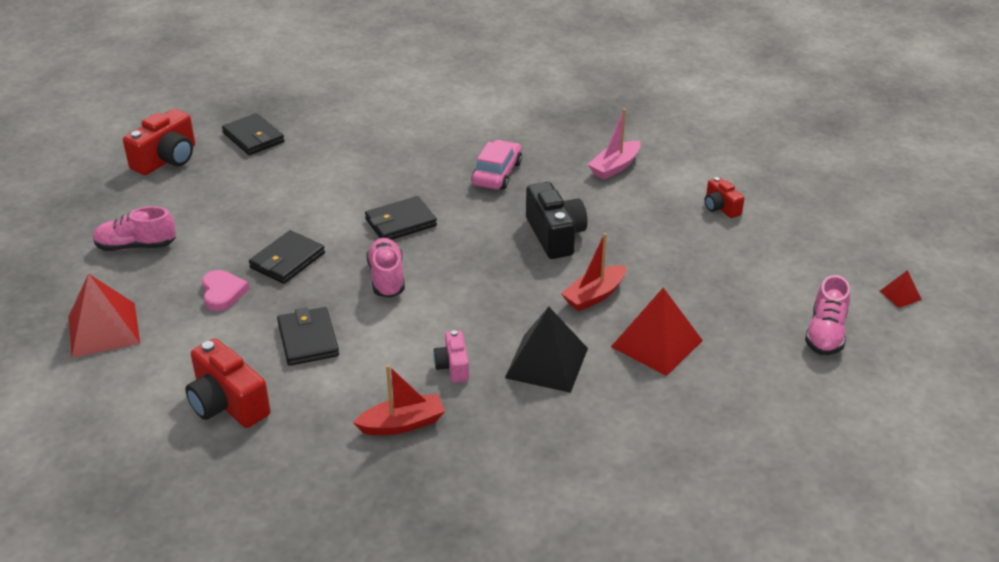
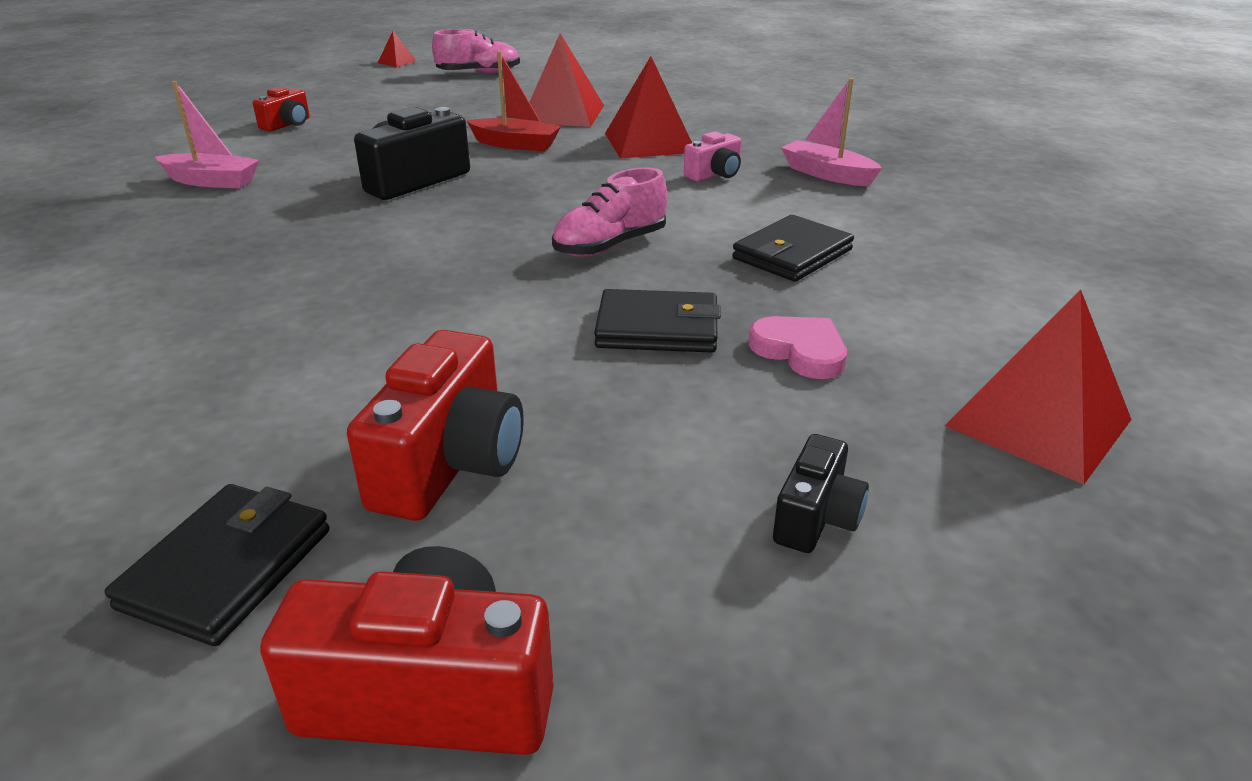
camera: 120 degrees left, 5 degrees down
(136, 246) = (816, 518): pink shoe -> black camera
(222, 293) = (800, 351): pink heart -> pink heart turned 90 degrees clockwise
(227, 404) = (965, 261): red camera -> red camera (450, 463)
(401, 222) = (466, 274): black wallet -> none
(402, 424) = (827, 174): red boat -> pink boat
(497, 173) = (269, 244): pink car -> none
(546, 363) = (649, 142): black pyramid -> red pyramid

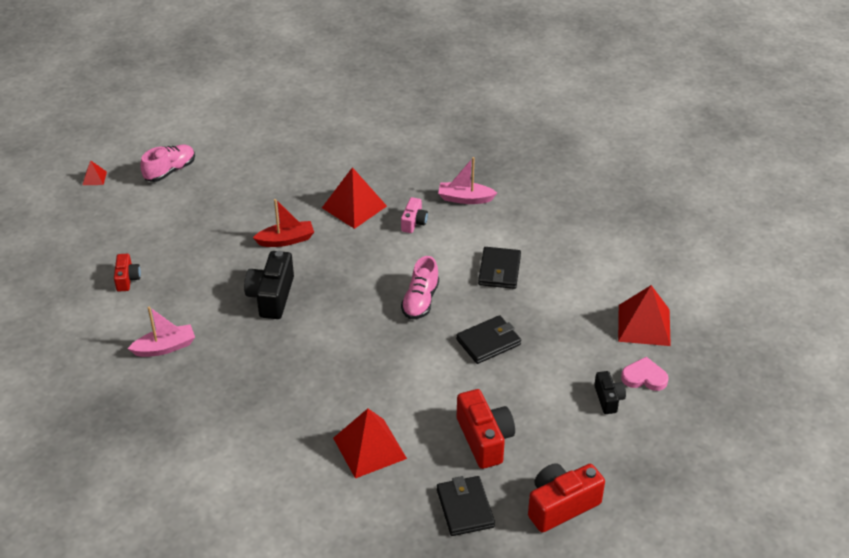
camera: 35 degrees left, 10 degrees up
(563, 114) = (277, 197): red pyramid -> red pyramid (369, 448)
(800, 351) = (548, 328): pink heart -> pink heart (644, 377)

